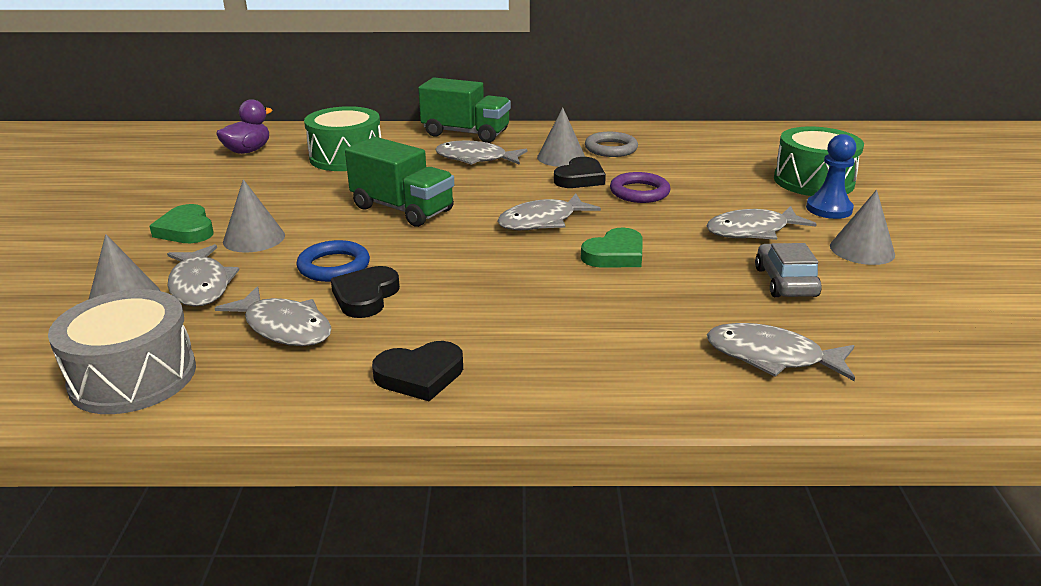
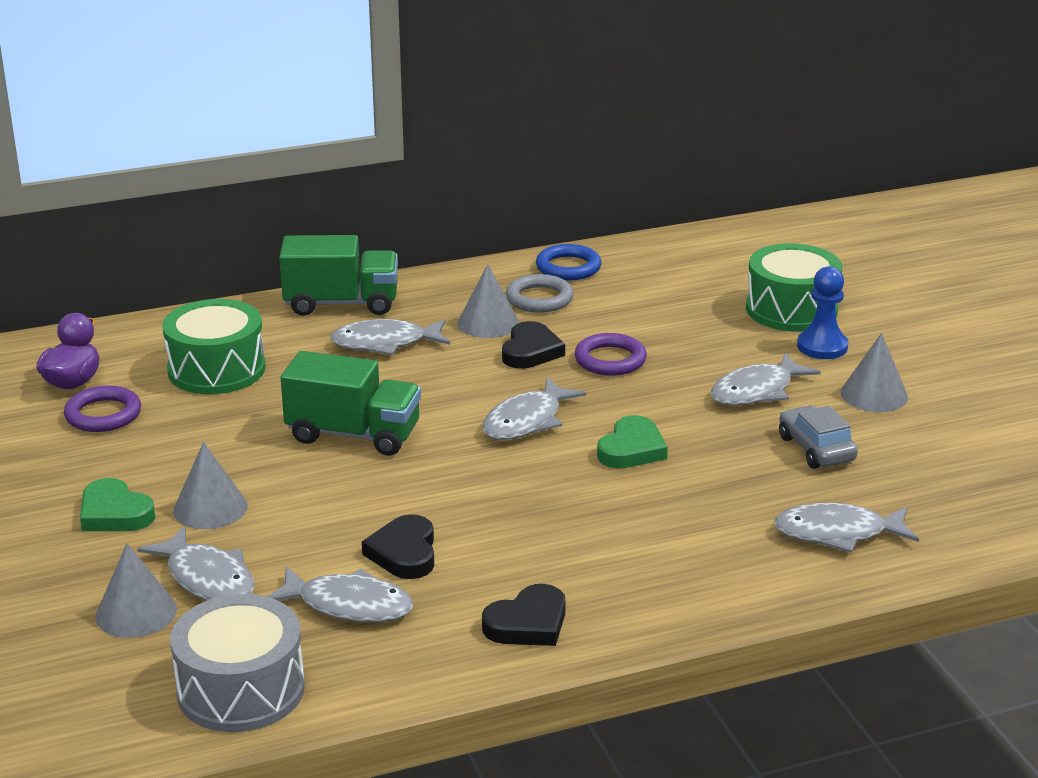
camera: 20 degrees left, 0 degrees up
(246, 171) = (103, 414): none -> purple ring
(334, 266) = (338, 524): blue ring -> blue ring (568, 267)

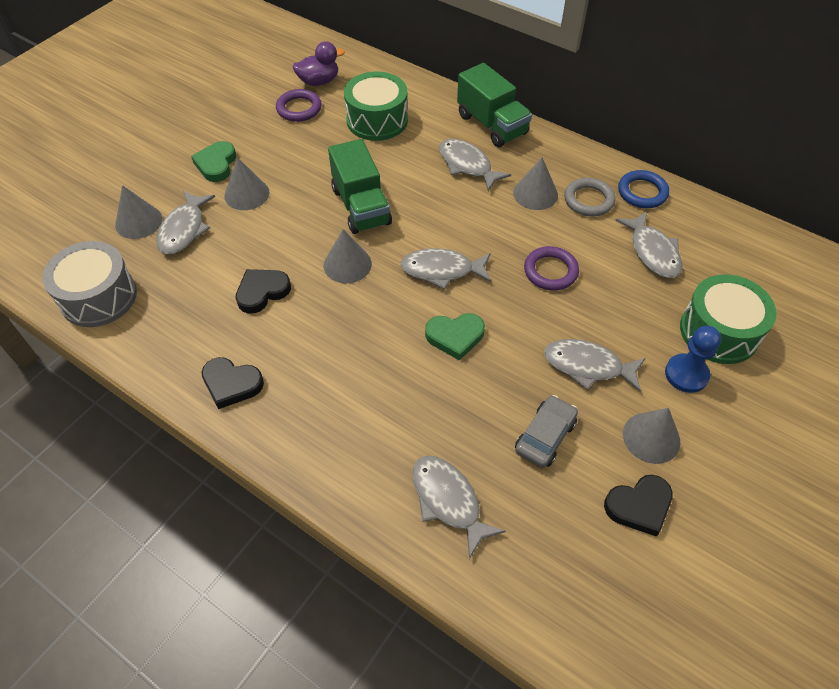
camera: 55 degrees right, 25 degrees up
(348, 605) = (197, 297): grey fish -> grey fish (652, 252)
(437, 477) = (347, 264): none -> grey cone
(530, 351) = (522, 229): black heart -> black heart (639, 506)

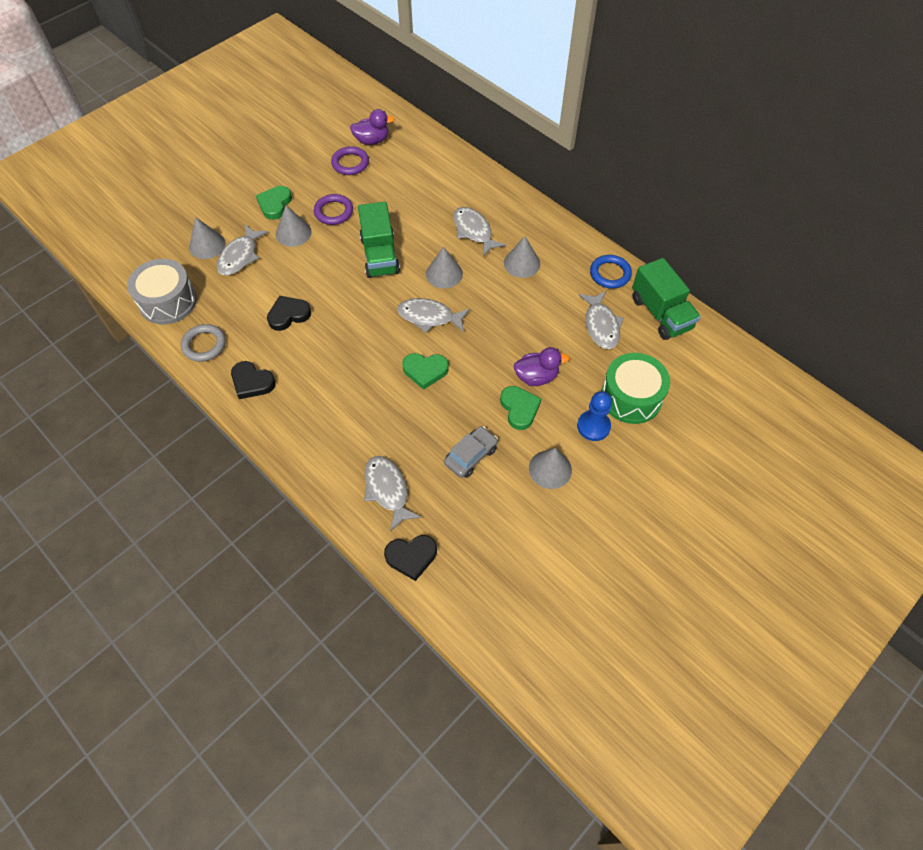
camera: 10 degrees right, 5 degrees up
(347, 264) = (358, 302): grey cone -> grey cone (444, 274)
(377, 120) = (411, 182): green drum -> none
(492, 125) = (504, 198): green truck -> green truck (661, 313)
(550, 271) = (514, 330): purple ring -> purple ring (333, 212)
(587, 366) = (519, 409): grey fish -> green heart
(588, 200) = (563, 274): grey ring -> grey ring (204, 345)
(596, 323) = (536, 377): none -> purple duck
(639, 506) = (524, 516): black heart -> black heart (411, 557)

